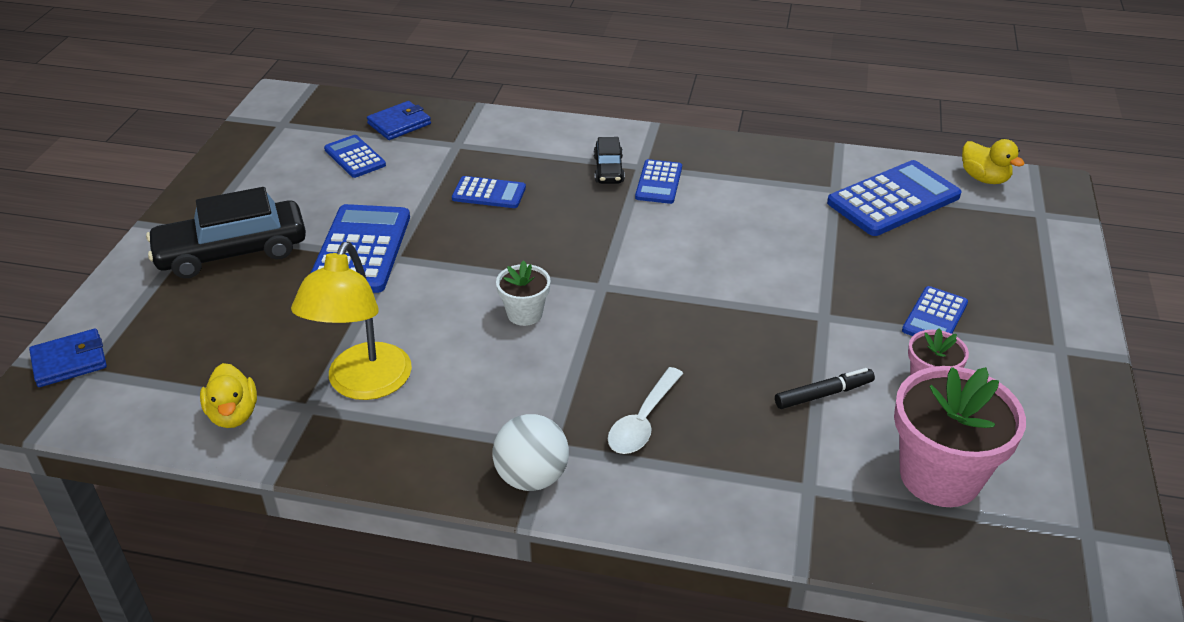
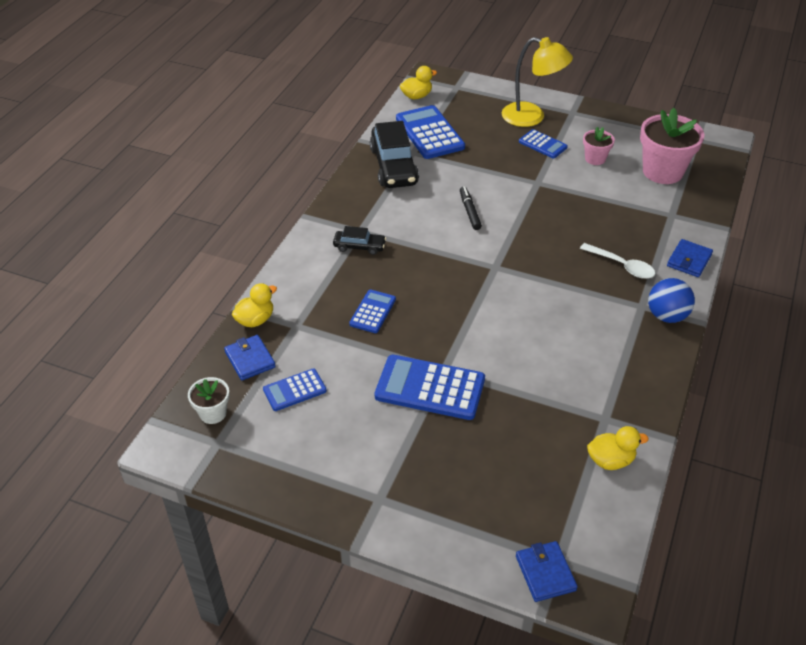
camera: 80 degrees left, 5 degrees up
(232, 252) = (416, 471): black car -> black car (393, 166)
(363, 384) = (584, 389): yellow lamp -> yellow lamp (532, 117)
(461, 118) = (255, 320): none -> yellow duck
(524, 314) = (519, 305): white flower pot -> white flower pot (213, 413)
(532, 477) = (666, 316): white ball -> blue ball
(658, 182) = (383, 225): blue calculator -> none
(683, 510) = (689, 260): none -> blue wallet
(823, 394) = (602, 196): black marker -> black marker (469, 211)

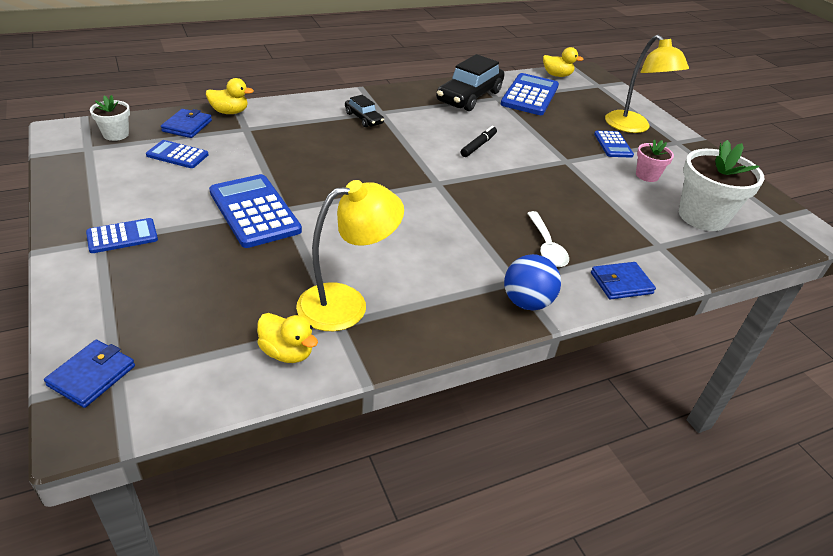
camera: 40 degrees right, 5 degrees down
(373, 312) = (304, 151): blue calculator -> blue calculator (122, 236)
(588, 402) = (346, 303): none -> yellow lamp
(662, 171) = (702, 216): pink flower pot -> white flower pot

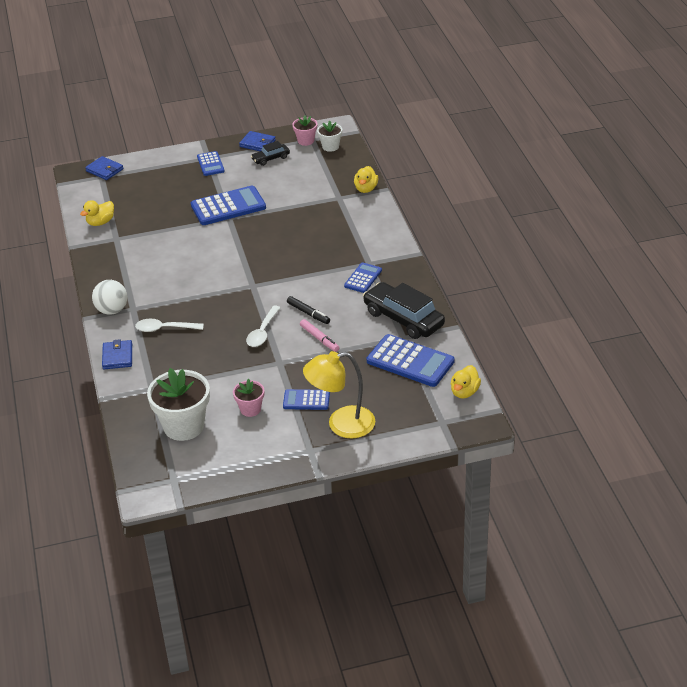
camera: 105 degrees right, 0 degrees up
(89, 153) = (306, 141): none -> pink flower pot
(177, 155) = (301, 173): blue calculator -> blue calculator (363, 278)
(187, 126) = (343, 172): blue wallet -> blue wallet (257, 143)
(346, 303) = (131, 241): yellow lamp -> none
(363, 118) = (356, 253): black car -> black car (270, 158)
(518, 139) = (319, 339): none -> pink marker
(522, 173) = (262, 332): none -> white spoon
(526, 302) = (112, 310): blue ball -> white ball

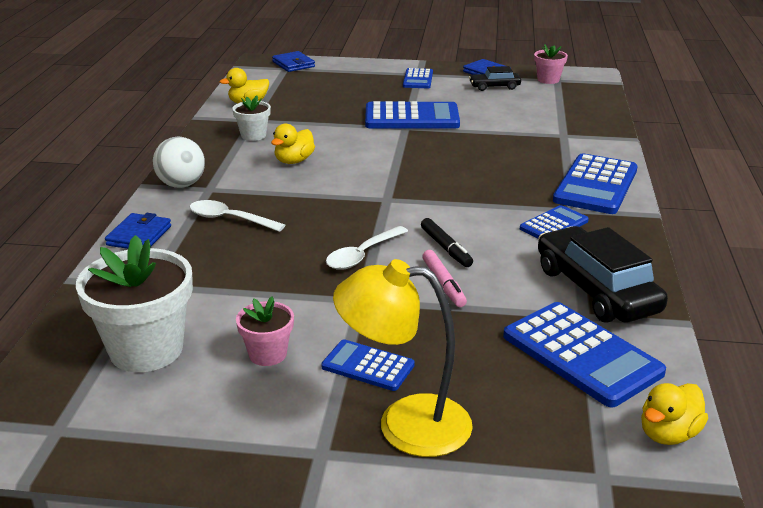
camera: 20 degrees right, 10 degrees down
(330, 147) = (577, 89): white flower pot -> white flower pot (253, 135)
(366, 189) = (605, 134): yellow duck -> yellow duck (294, 161)
(376, 239) = (595, 185): none -> blue calculator

